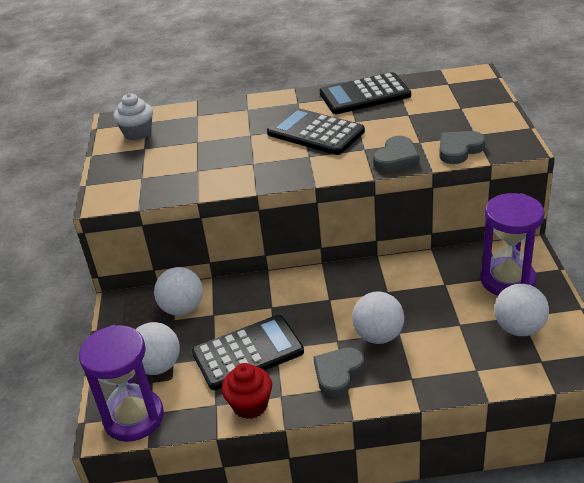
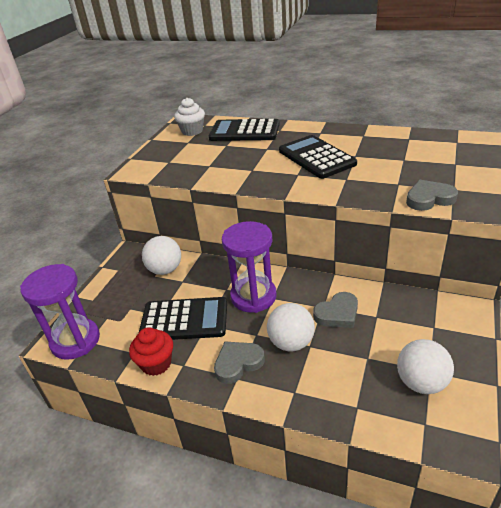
camera: 25 degrees right, 0 degrees up
(158, 366) = (119, 307): white ball -> none
(365, 95) = (377, 137): black calculator -> black calculator (244, 131)
(396, 158) = (367, 192): grey heart -> grey heart (337, 313)
(507, 280) = (436, 332): purple hourglass -> purple hourglass (253, 296)

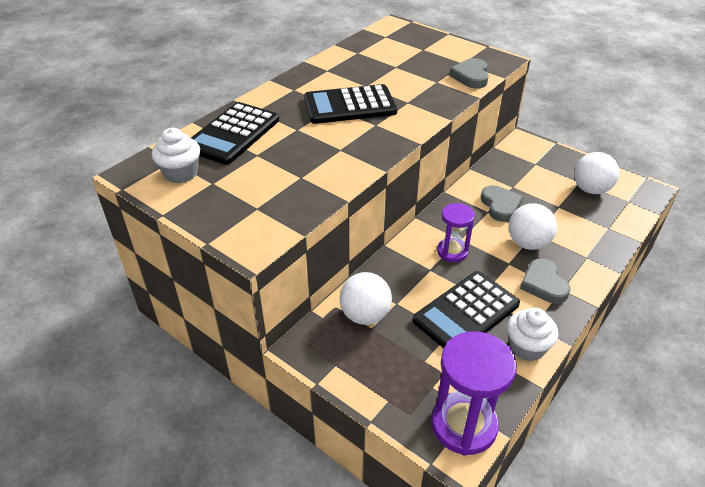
camera: 75 degrees left, 5 degrees up
(156, 363) = (527, 347): red cupcake -> white cupcake
(184, 320) = (466, 313): black calculator -> black calculator turned 150 degrees counterclockwise
(253, 296) = (452, 252): purple hourglass -> purple hourglass, size x0.60

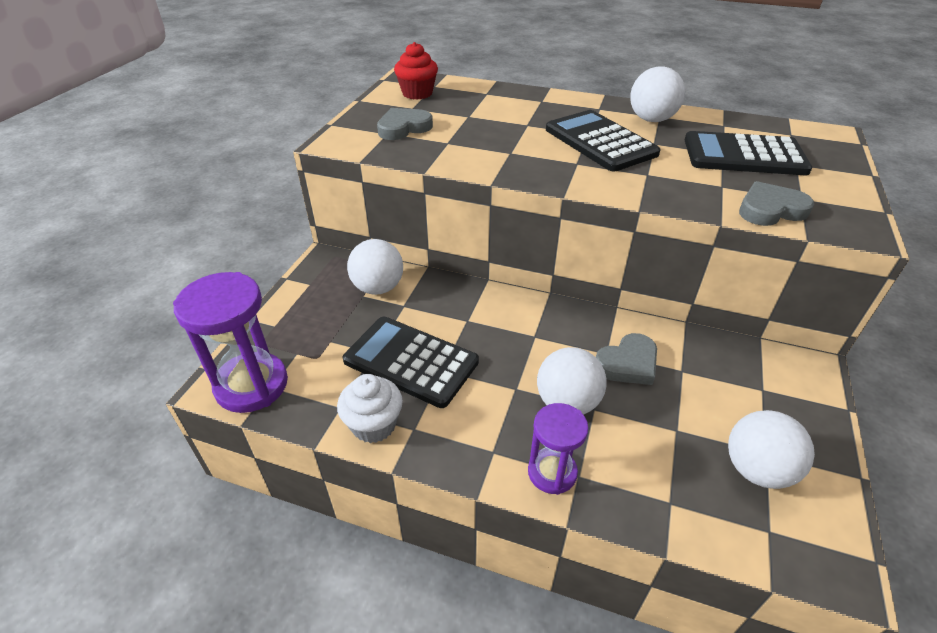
camera: 70 degrees right, 0 degrees up
(181, 173) = (417, 93): white cupcake -> red cupcake
(233, 134) = (492, 99): black calculator -> black calculator (744, 155)
(330, 75) = (651, 119): none -> white ball
(452, 252) = (507, 333): purple hourglass -> purple hourglass (552, 472)
(543, 284) = (493, 429): grey heart -> grey heart (403, 128)

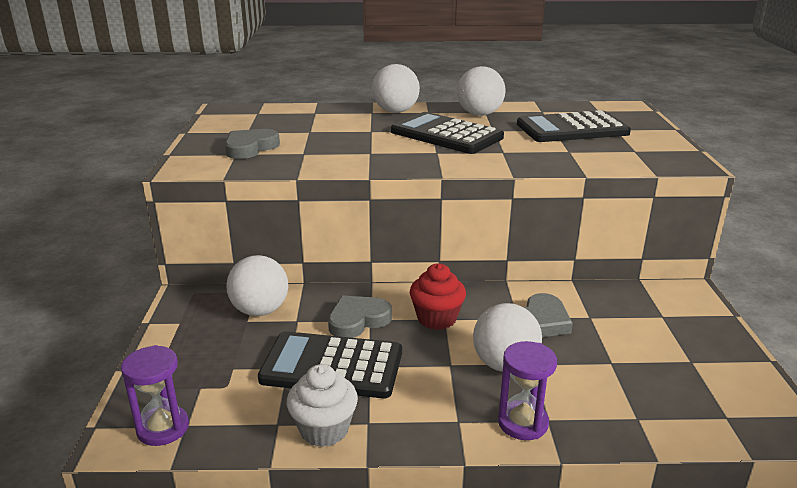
camera: 20 degrees left, 15 degrees down
(251, 385) = (163, 428): purple hourglass -> purple hourglass, size x0.60
(417, 93) = (244, 120): red cupcake -> red cupcake (437, 318)
(756, 469) = (691, 375): white ball -> white ball (395, 111)
(770, 209) = (616, 161): grey heart -> grey heart (358, 320)

